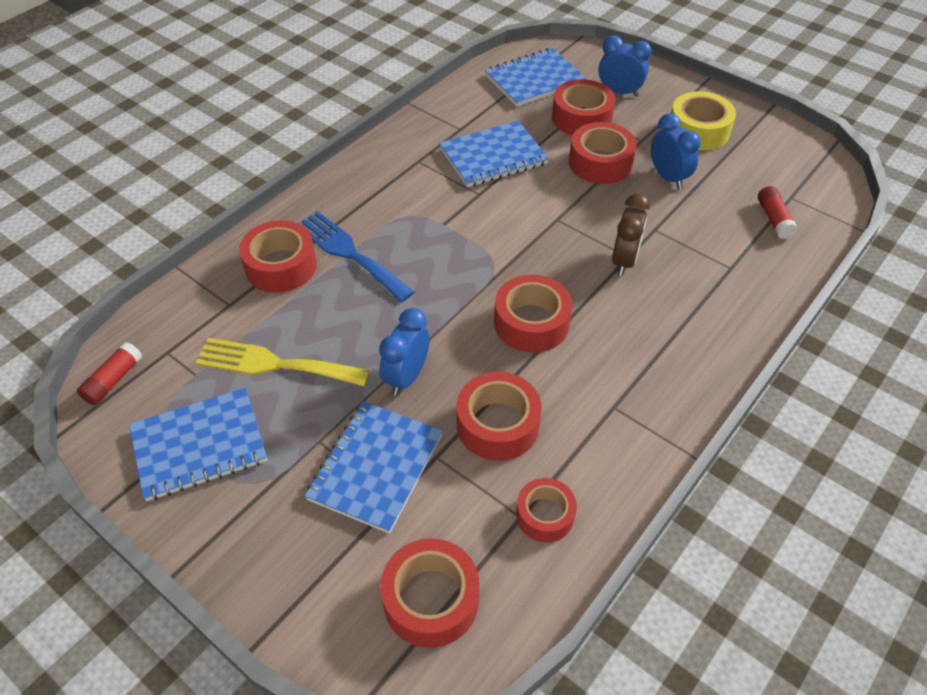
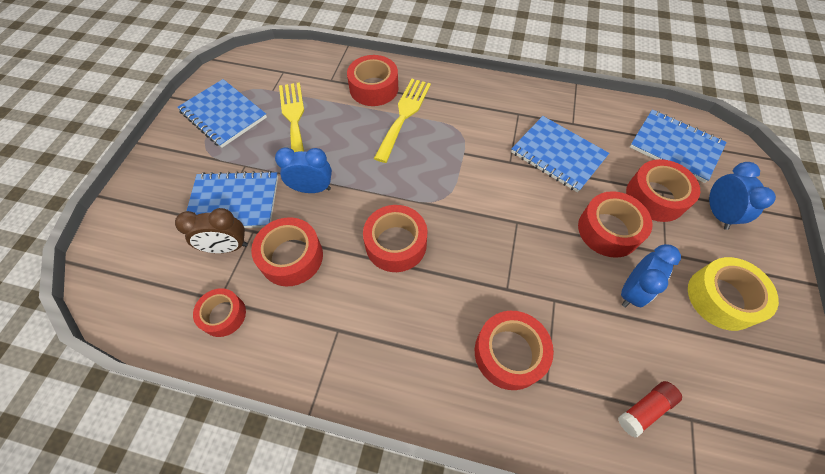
camera: 65 degrees right, 10 degrees up
(113, 380) = (255, 61): red glue stick -> none
(349, 253) = (404, 115): blue fork -> yellow fork
(431, 599) = (144, 270): red tape -> red tape (509, 353)
(624, 261) = (500, 287): brown clock -> brown clock (227, 247)

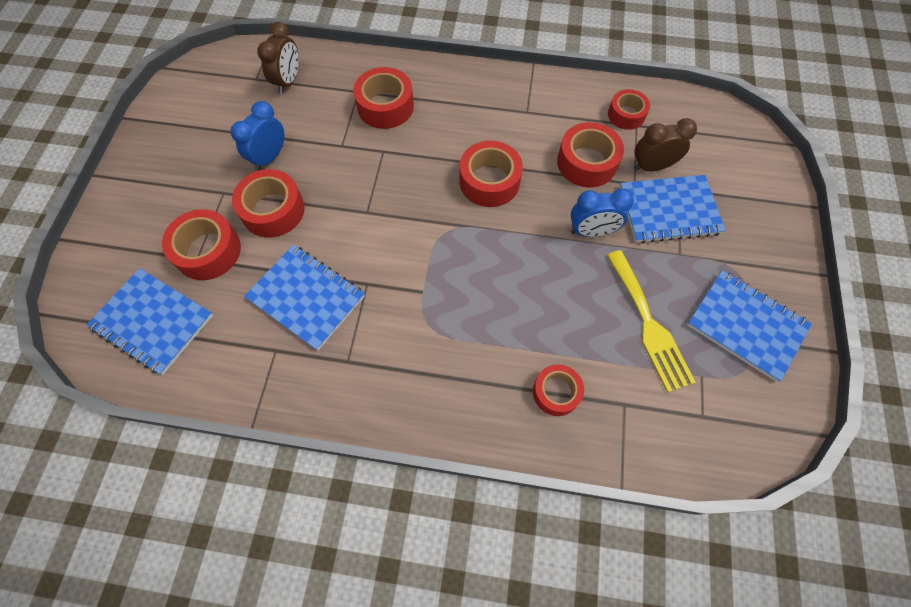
camera: 175 degrees right, 5 degrees up
(374, 88) = (556, 392): red tape -> red tape, size x0.65
(404, 115) = (504, 345): yellow fork -> none
(645, 409) = (288, 81): red glue stick -> brown clock
(717, 213) = (148, 237): blue clock -> none
(722, 298) = (189, 157): yellow tape -> none

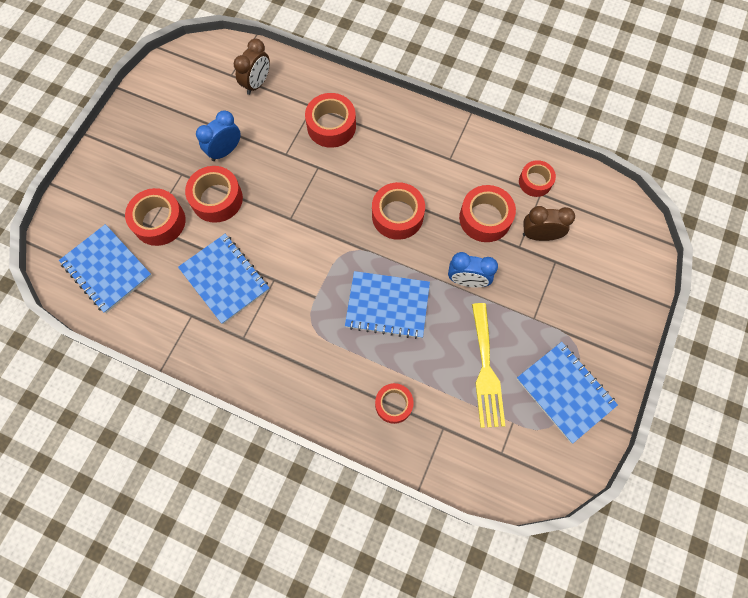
camera: 15 degrees right, 5 degrees up
(669, 210) = (539, 278): blue notebook -> blue notebook (387, 305)

